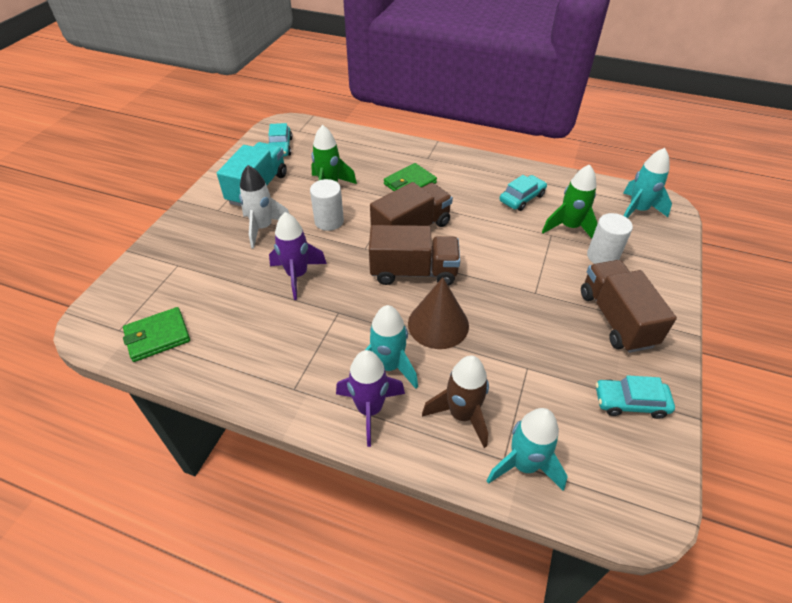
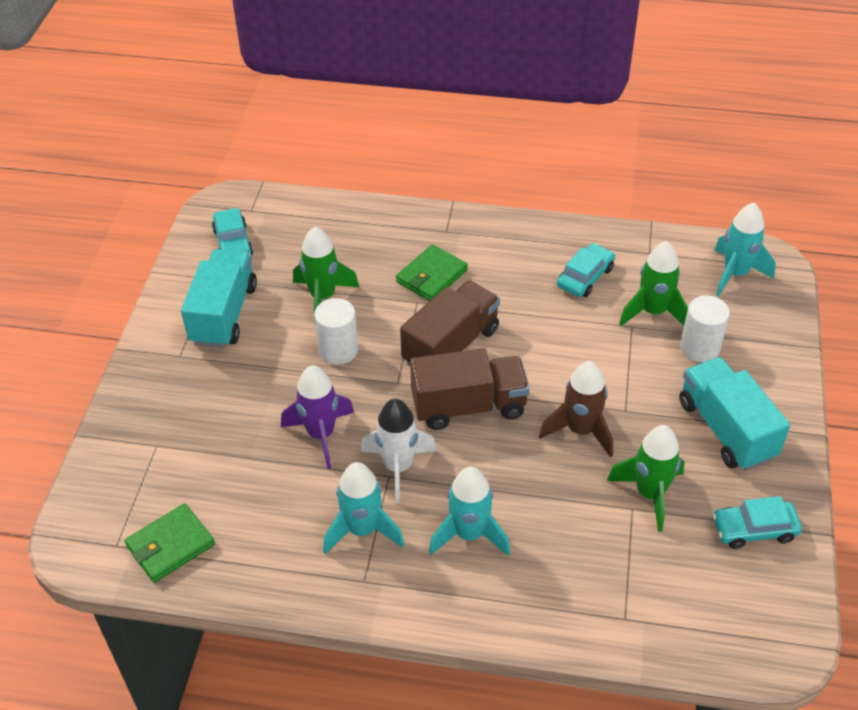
camera: 10 degrees left, 0 degrees up
(263, 228) = (252, 373): white rocket -> white rocket (398, 467)
(370, 410) = (461, 590): purple rocket -> none
(438, 324) = (516, 471): brown cone -> none
(461, 414) = (568, 577): brown rocket -> brown rocket (580, 430)
(524, 464) = (648, 620): turquoise rocket -> turquoise rocket (362, 530)
(544, 358) = (649, 494): none -> green rocket
(616, 319) = (726, 429): brown truck -> turquoise truck

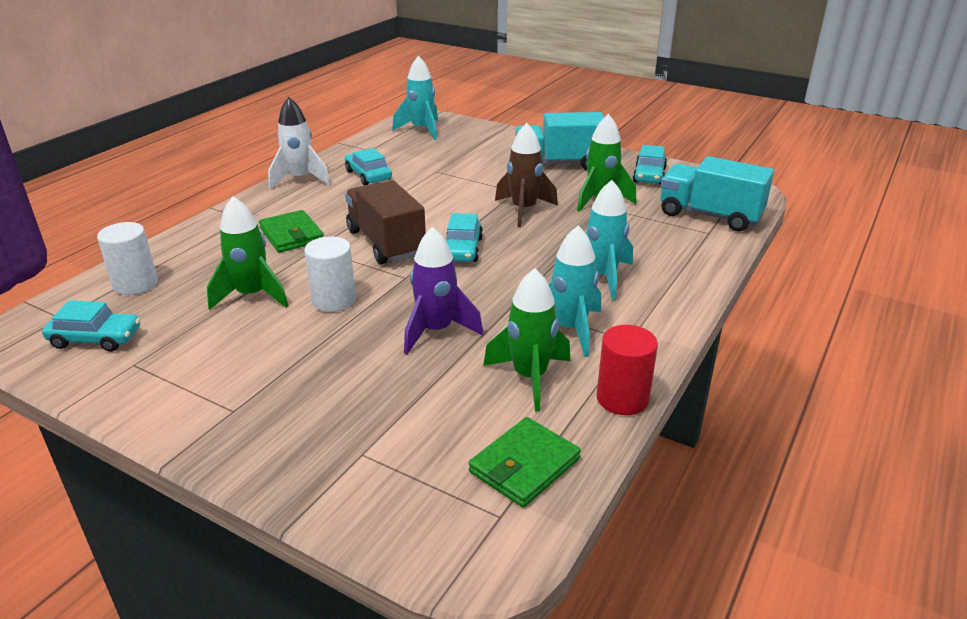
camera: 70 degrees left, 15 degrees down
(170, 545) = (524, 465): green wallet -> green wallet turned 60 degrees clockwise
(224, 314) = (203, 364): turquoise truck -> turquoise truck (709, 215)
(272, 592) = (622, 398): none -> red cylinder
(398, 467) = (507, 296): white rocket -> white rocket (300, 179)
(469, 406) = (462, 249): brown truck -> turquoise car
(653, 312) = (430, 161): green rocket -> green rocket (530, 377)
(699, 348) = (478, 155): white cylinder -> white cylinder (135, 284)

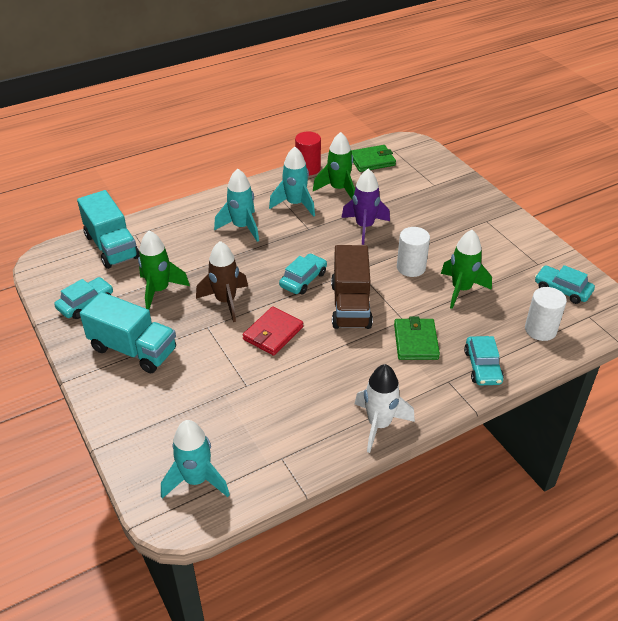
camera: 150 degrees left, 10 degrees up
(368, 175) = (312, 404): turquoise car -> turquoise car (482, 366)
(448, 203) = (273, 333): none -> red wallet

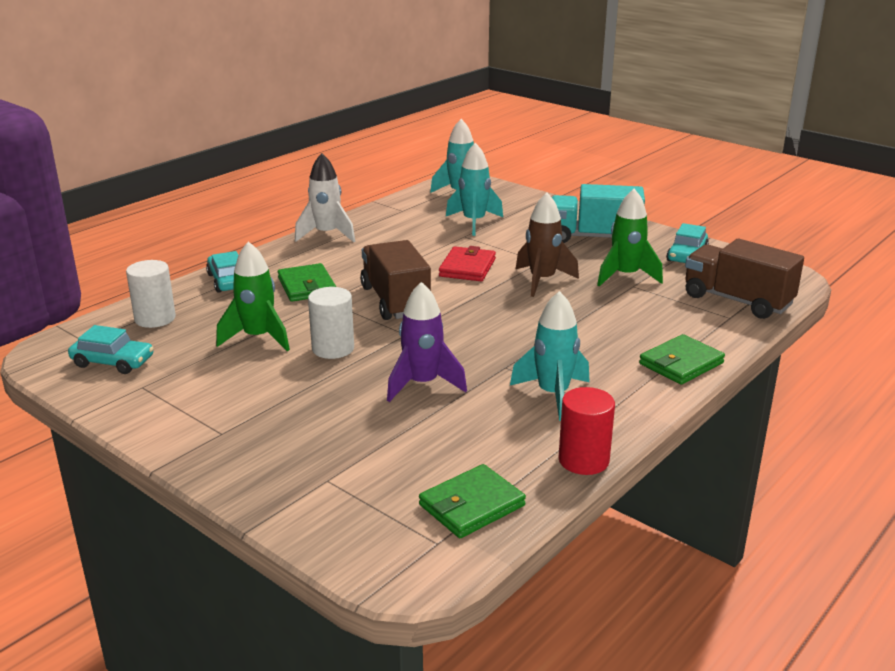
camera: 160 degrees right, 15 degrees down
(111, 247) = (737, 301): turquoise truck -> brown truck
(205, 208) = (681, 363): none -> green wallet
(242, 227) = (601, 350): turquoise rocket -> turquoise rocket (474, 222)
(303, 279) = (469, 313): turquoise car -> none
(338, 189) = (500, 433): green rocket -> none

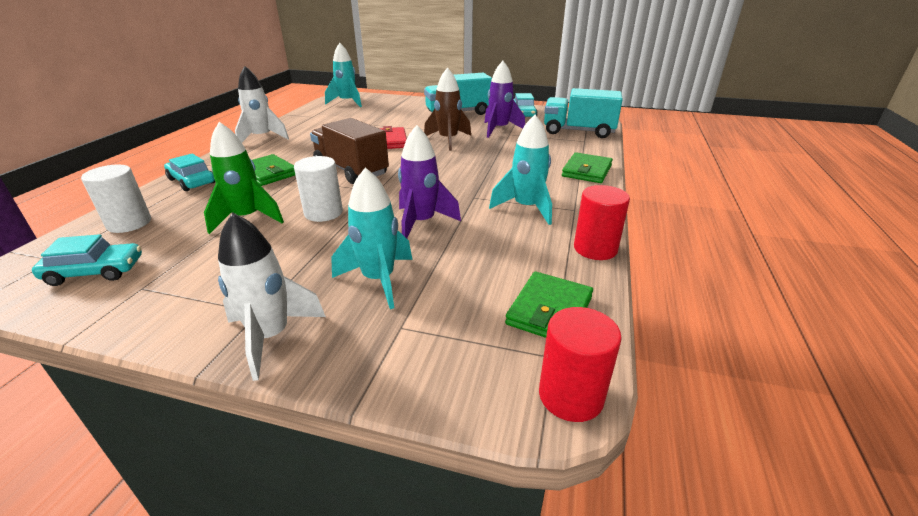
camera: 25 degrees left, 5 degrees up
(219, 457) = (271, 337): none -> white rocket
(422, 575) = (570, 396): none -> red cylinder
(474, 222) = (370, 116): turquoise rocket -> turquoise rocket (378, 280)
(625, 276) = (499, 130): green rocket -> purple rocket
(737, 301) = (578, 131): brown truck -> turquoise truck

